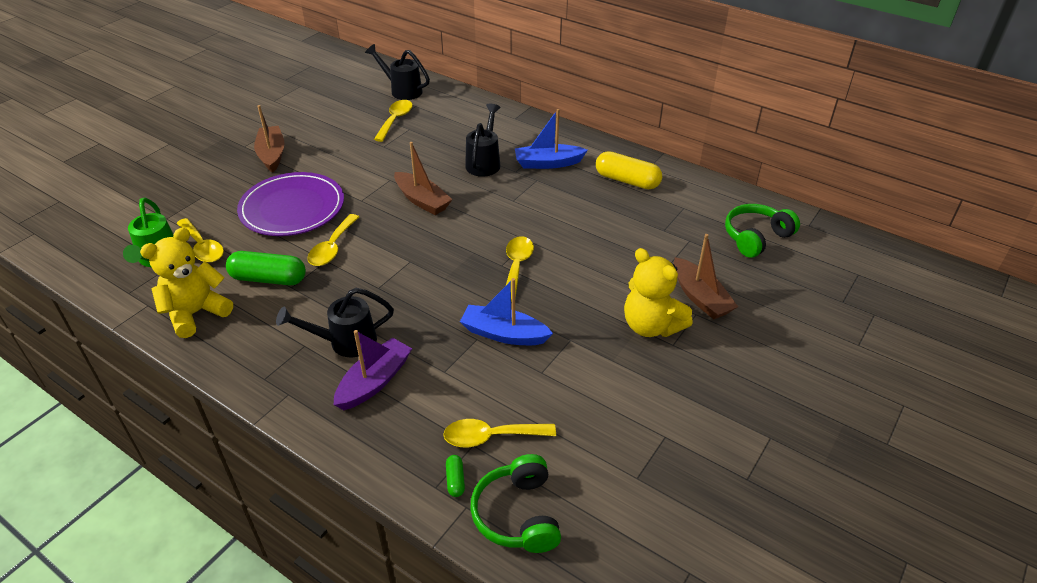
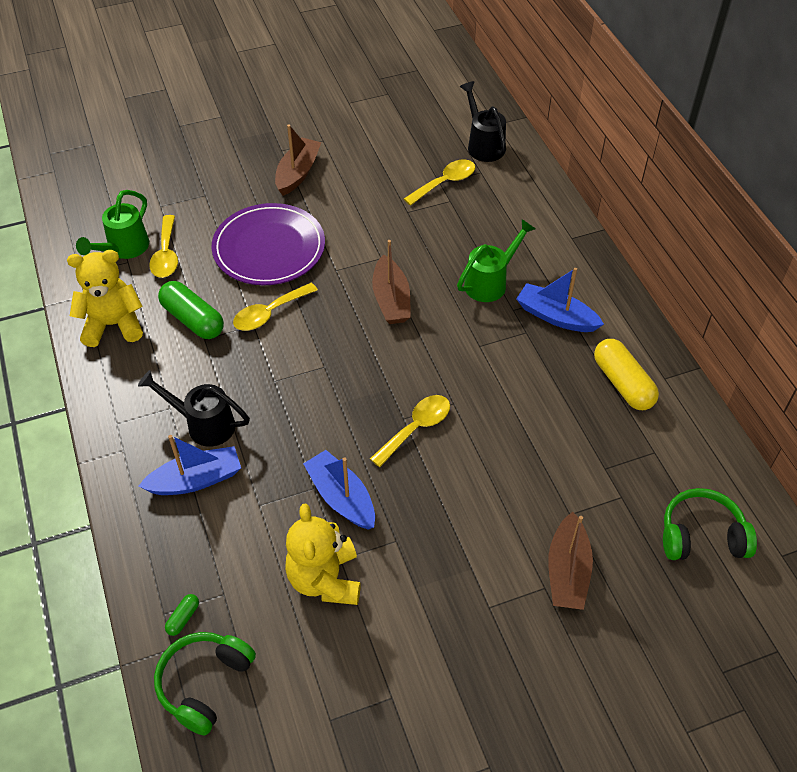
camera: 35 degrees right, 10 degrees up
(374, 382) = (196, 480): purple boat -> blue boat
(484, 162) = (490, 282): black watering can -> green watering can
(491, 437) = (244, 596): yellow spoon -> none
(651, 326) = (486, 573): yellow teddy bear -> yellow teddy bear (325, 579)

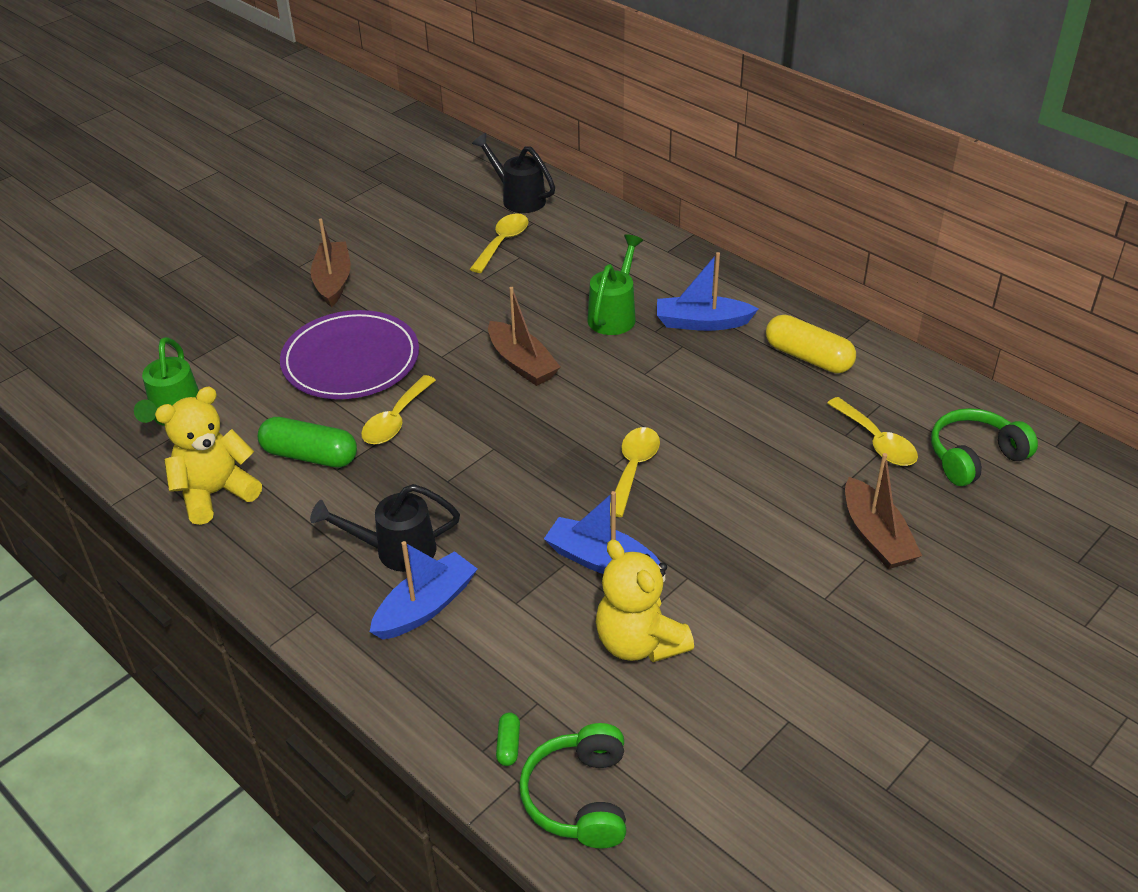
camera: 25 degrees left, 10 degrees down
(166, 255) = (232, 405): yellow spoon -> yellow spoon (876, 442)

